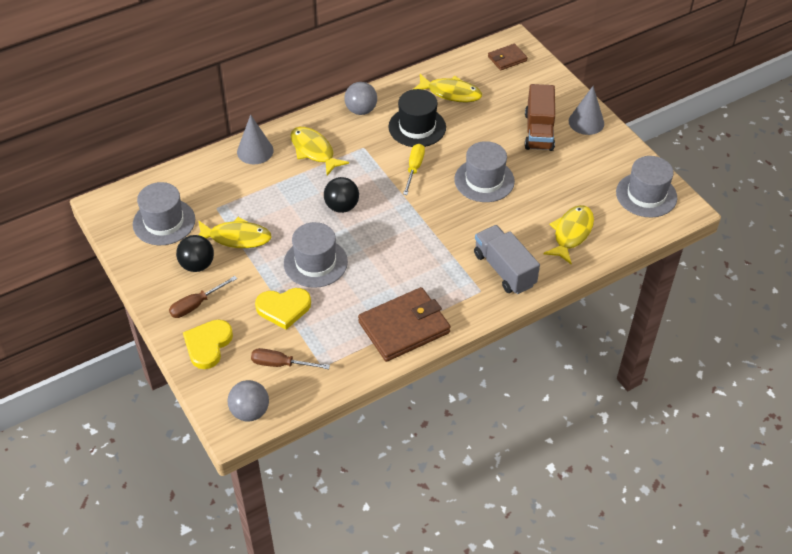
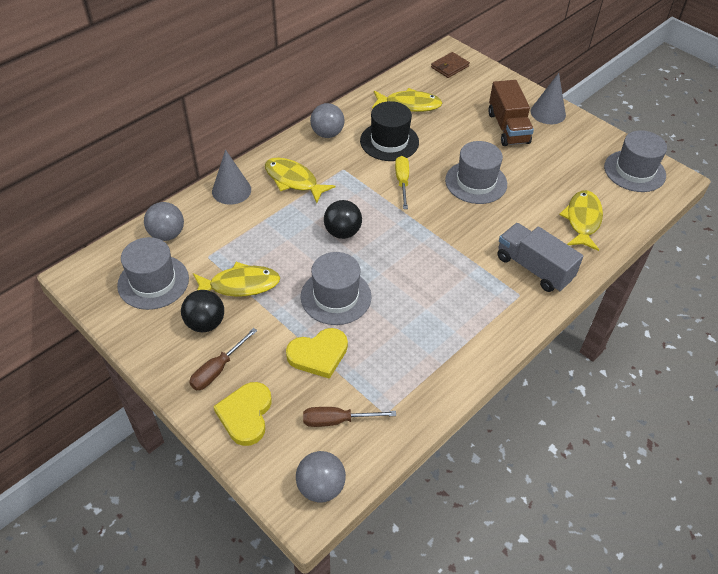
camera: 15 degrees left, 0 degrees up
(187, 182) = (167, 234): none -> grey ball
(404, 327) = (457, 350): brown wallet -> none

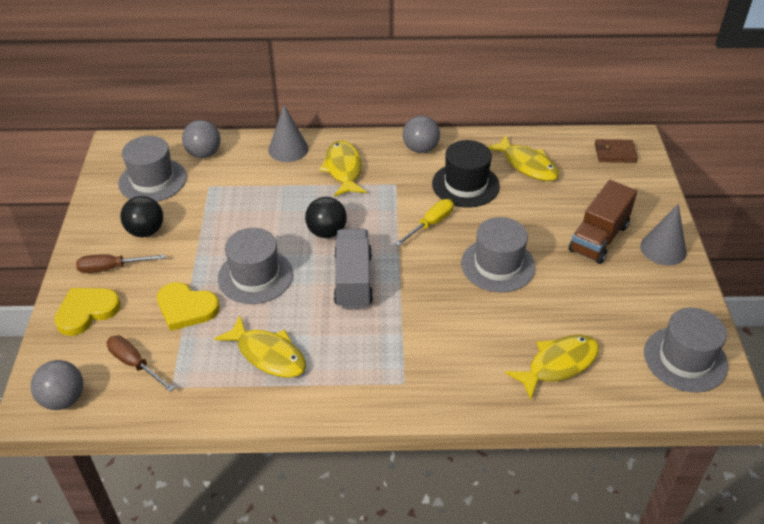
camera: 45 degrees right, 5 degrees down
(240, 285) = (202, 221): yellow fish -> yellow fish (268, 355)
(534, 268) = (448, 371): grey truck -> grey truck (353, 281)

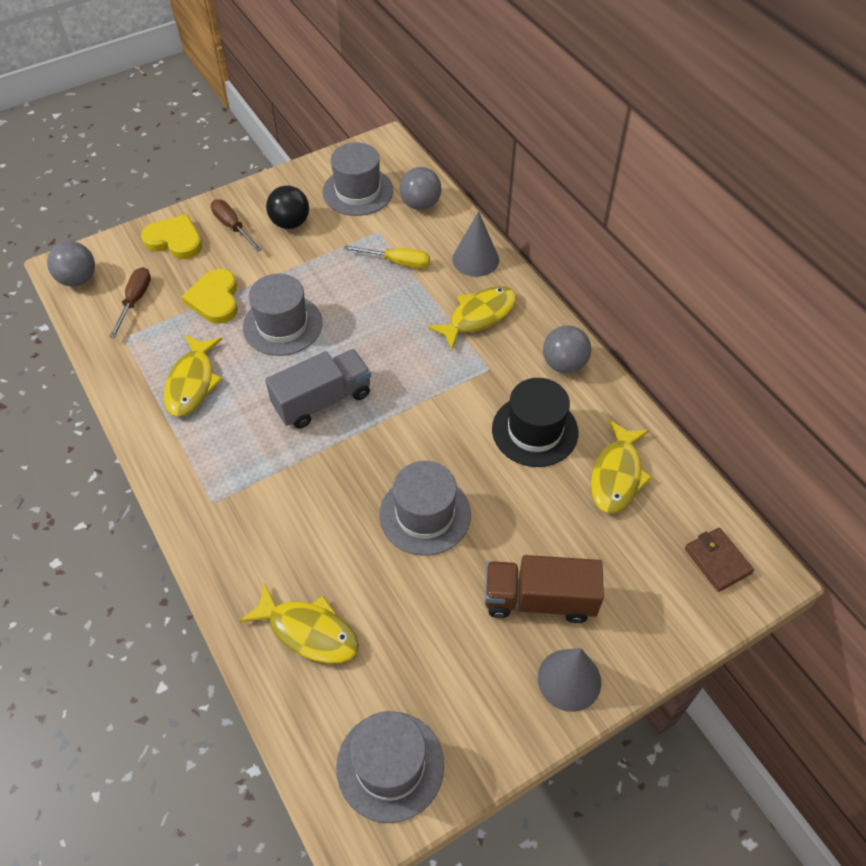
camera: 60 degrees right, 10 degrees up
(326, 232) = (376, 348): black ball -> none
(430, 224) = (448, 427): yellow screwdriver -> yellow screwdriver (398, 262)

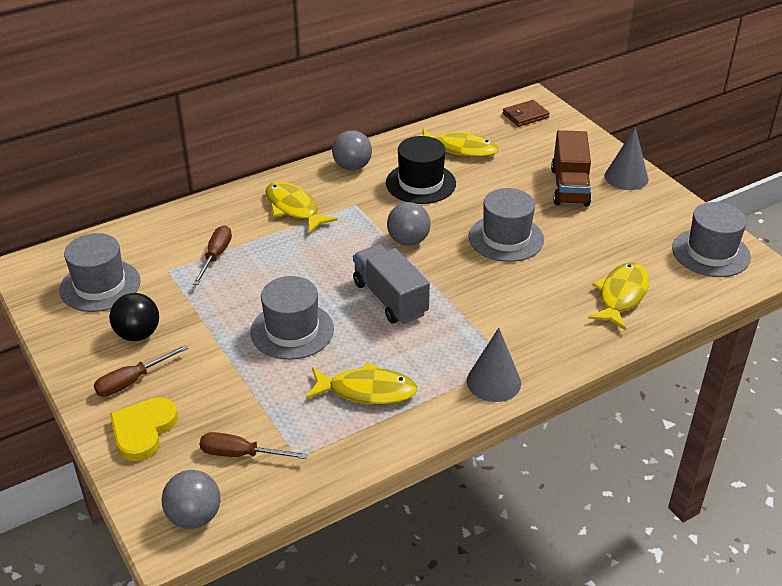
camera: 90 degrees left, 15 degrees down
(215, 299) = (248, 385): yellow heart -> none
(398, 262) = (216, 256): yellow screwdriver -> brown screwdriver
(420, 204) = (134, 242): grey ball -> grey ball (408, 241)
(475, 259) = (221, 209): grey cone -> grey cone (493, 382)

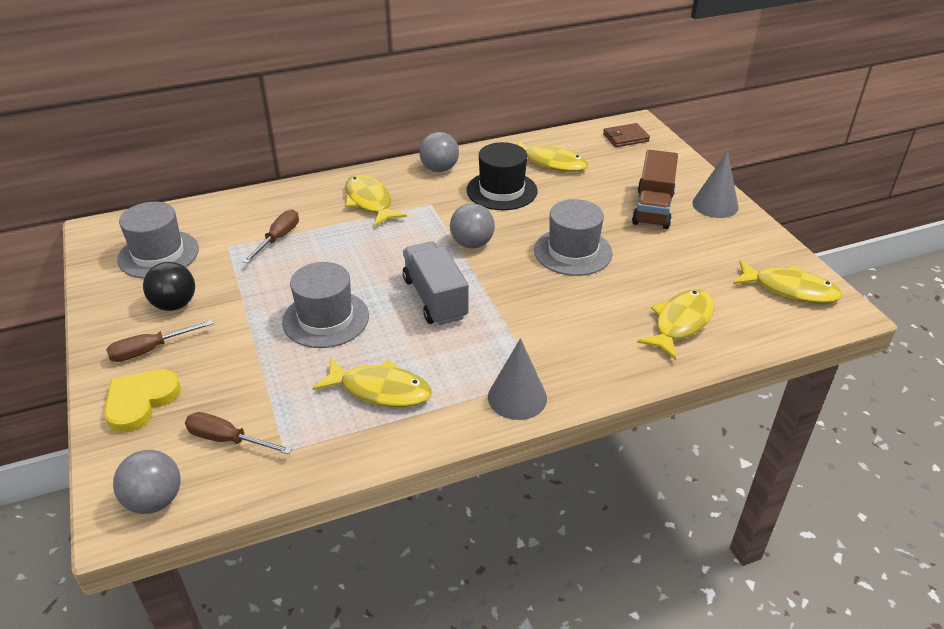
camera: 10 degrees right, 0 degrees up
(711, 253) = (790, 289): grey hat -> yellow fish

